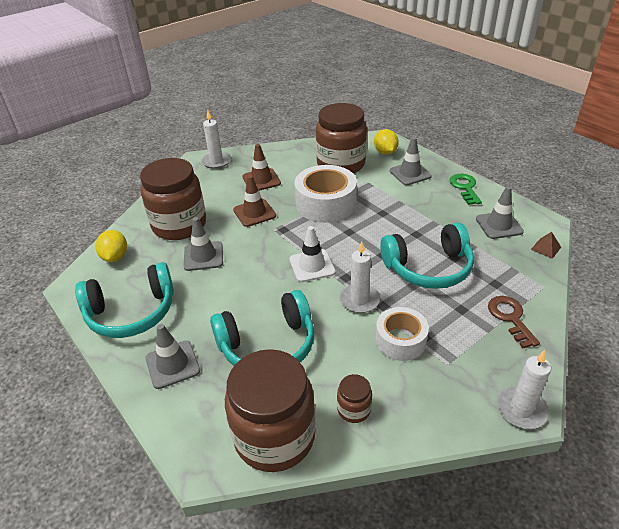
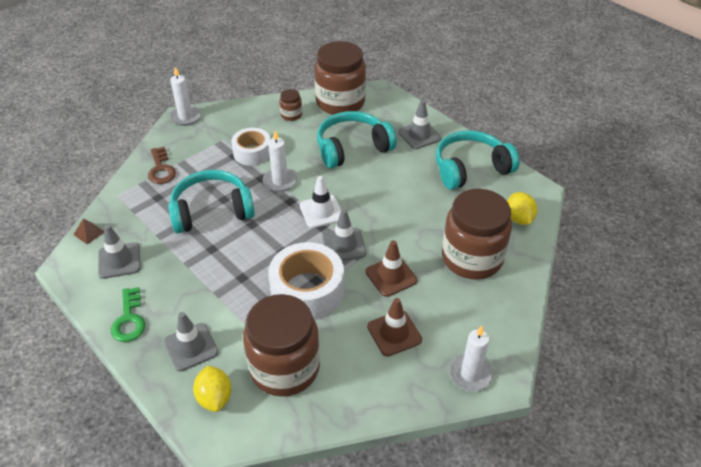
camera: 175 degrees right, 5 degrees up
(203, 256) = (430, 220): grey traffic cone -> grey traffic cone (344, 245)

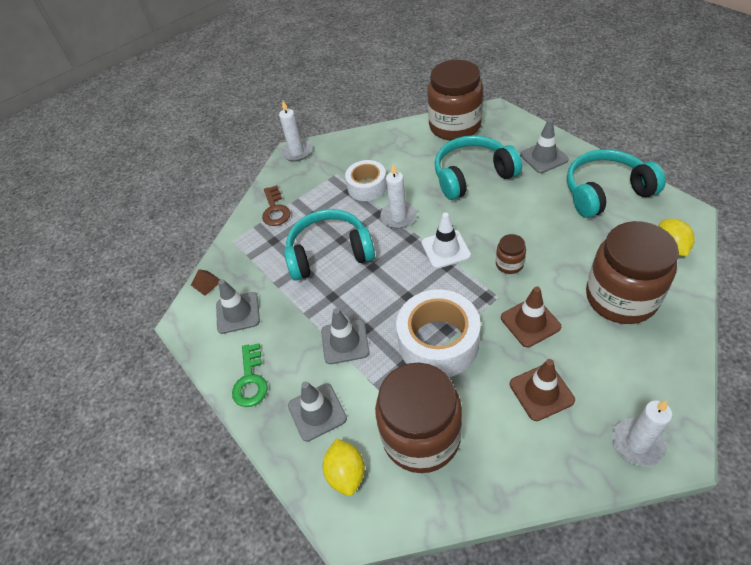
camera: 10 degrees right, 5 degrees up
(291, 115) = (404, 143): brown jar -> brown jar (509, 264)
(344, 245) = (474, 287): grey traffic cone -> grey traffic cone (345, 342)

